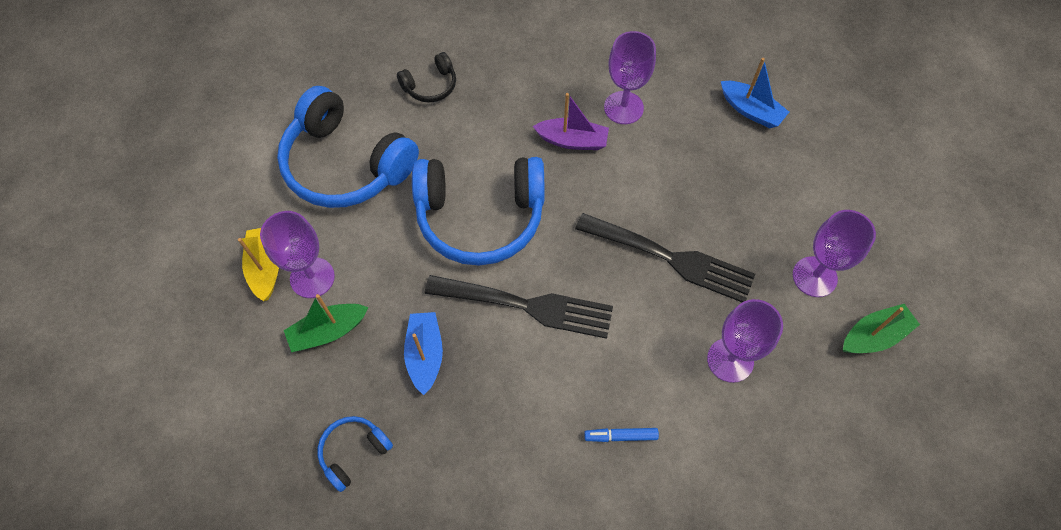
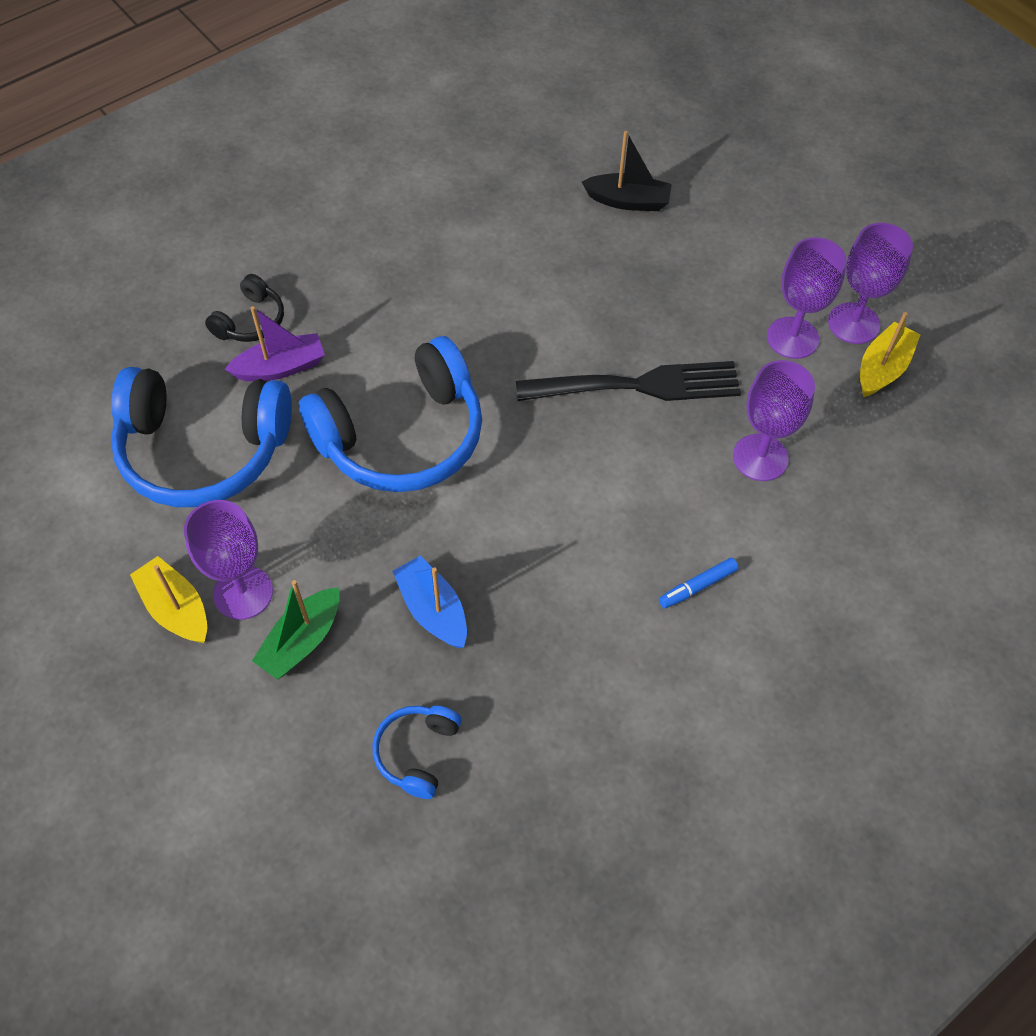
camera: 30 degrees left, 5 degrees down
(526, 306) = (514, 505): black fork -> none
(572, 141) = (455, 311): purple boat -> purple boat (280, 367)
(623, 108) = (490, 253): purple goblet -> purple goblet (853, 323)
(751, 110) = (628, 201): blue boat -> black boat
(874, 336) = (882, 368): green boat -> yellow boat

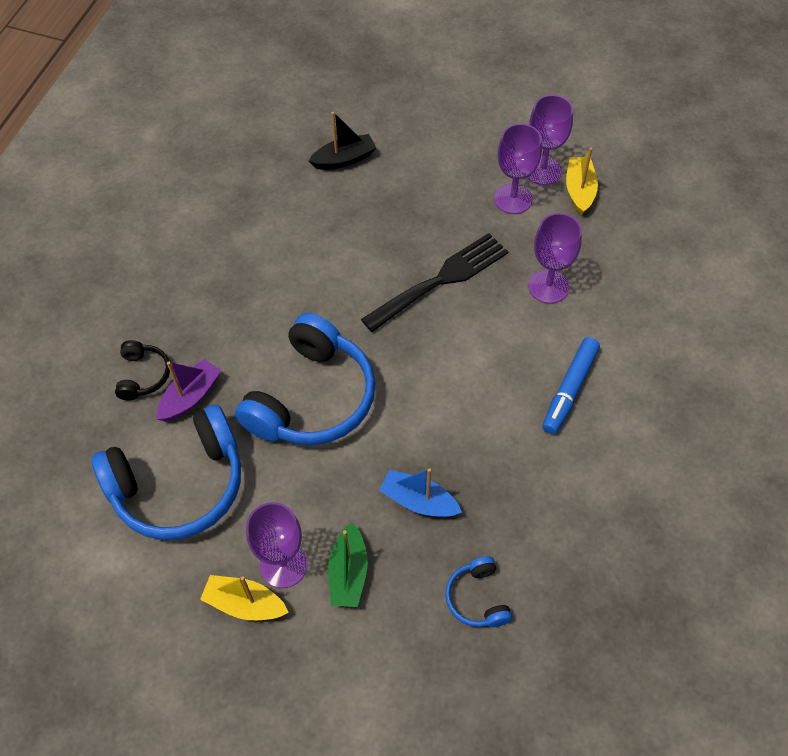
camera: 30 degrees left, 0 degrees up
(697, 586) = (569, 390): blue marker -> blue marker, size x1.73

